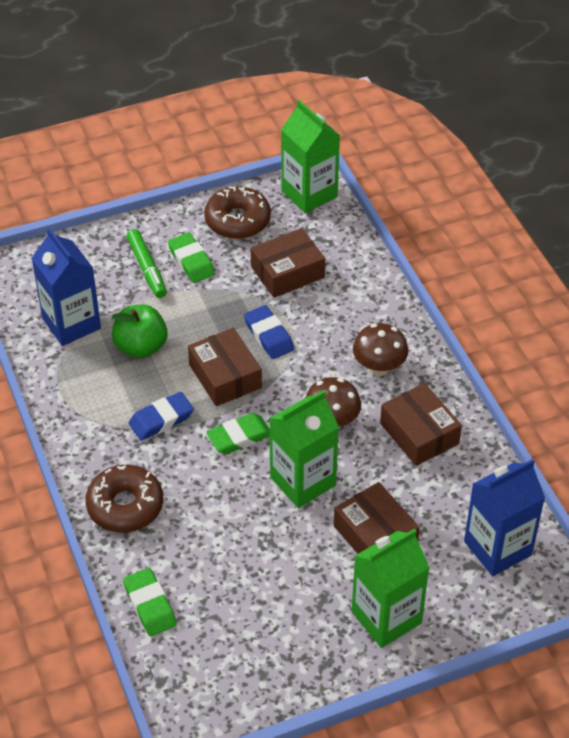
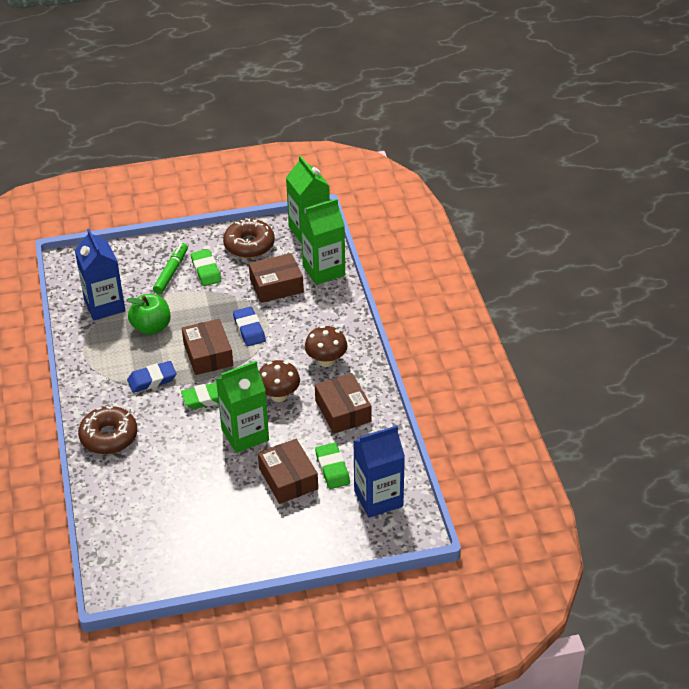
camera: 10 degrees right, 5 degrees down
(147, 268) = (171, 272): green marker -> green marker turned 150 degrees counterclockwise
(150, 605) = (108, 507): green eraser -> green eraser (332, 469)
(386, 617) = (280, 536): green carton -> green carton (323, 270)

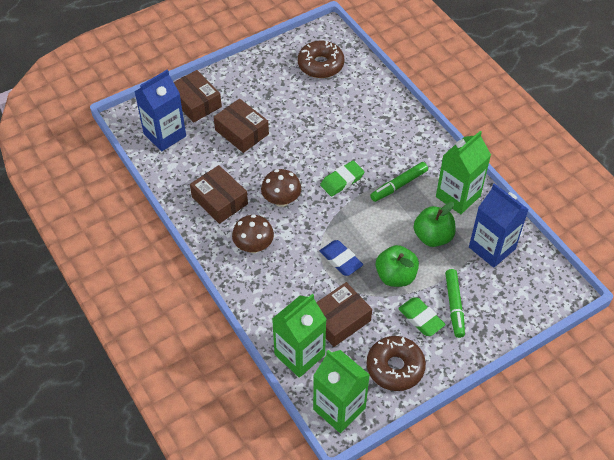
camera: 160 degrees right, 10 degrees up
(109, 436) = (401, 128): brown donut -> brown donut (320, 65)
(152, 380) = (398, 185): blue eraser -> green marker
(207, 305) = (395, 276): none -> green apple
(208, 354) = (364, 223): brown box -> brown box (196, 103)
(245, 435) = (293, 158): green carton -> green carton (458, 196)
(332, 469) = (209, 149): green eraser -> none

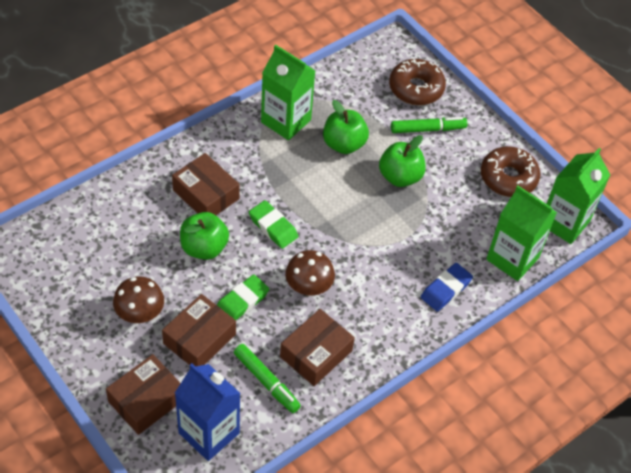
camera: 100 degrees left, 0 degrees up
(253, 246) = (380, 311): brown mushroom -> brown mushroom (140, 314)
(320, 65) = (74, 255): brown donut -> brown donut (416, 88)
(323, 137) = (204, 248): none -> green apple
(339, 320) = (463, 225): brown box -> brown box (206, 194)
(341, 260) = (386, 225): blue eraser -> blue eraser (446, 289)
(398, 185) = (275, 173): green marker -> green marker (266, 382)
(421, 318) = (448, 156): green eraser -> green eraser (242, 302)
(492, 248) = (351, 96): blue carton -> none

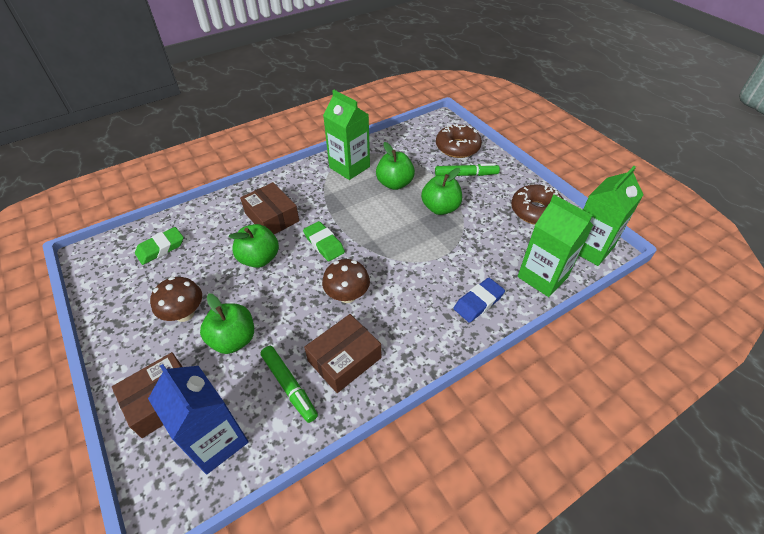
camera: 10 degrees right, 5 degrees down
(199, 339) = (233, 339): brown box -> green apple
(242, 302) = (282, 306): green eraser -> green eraser (161, 248)

